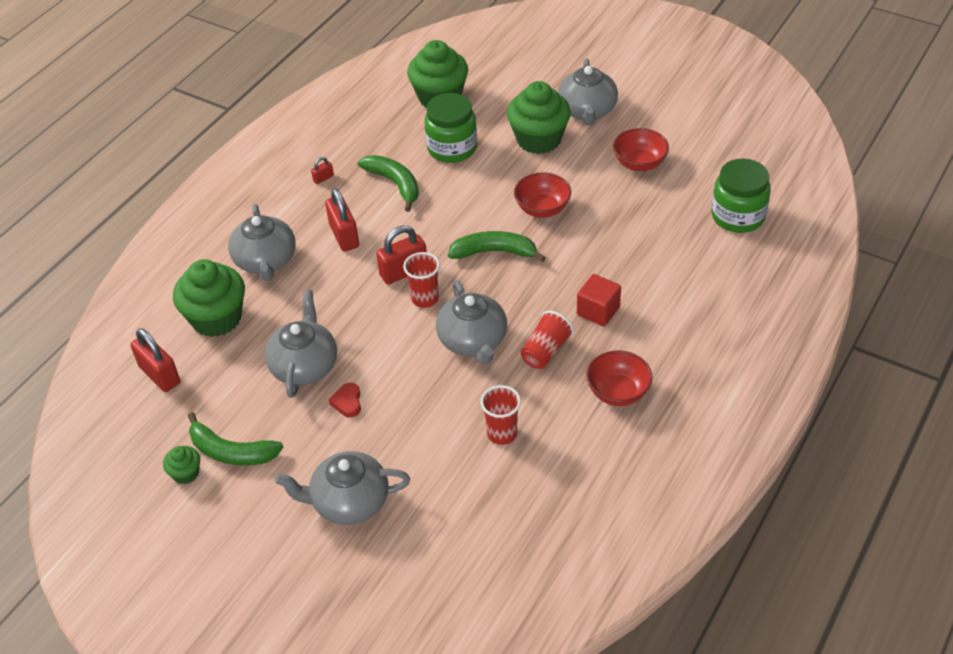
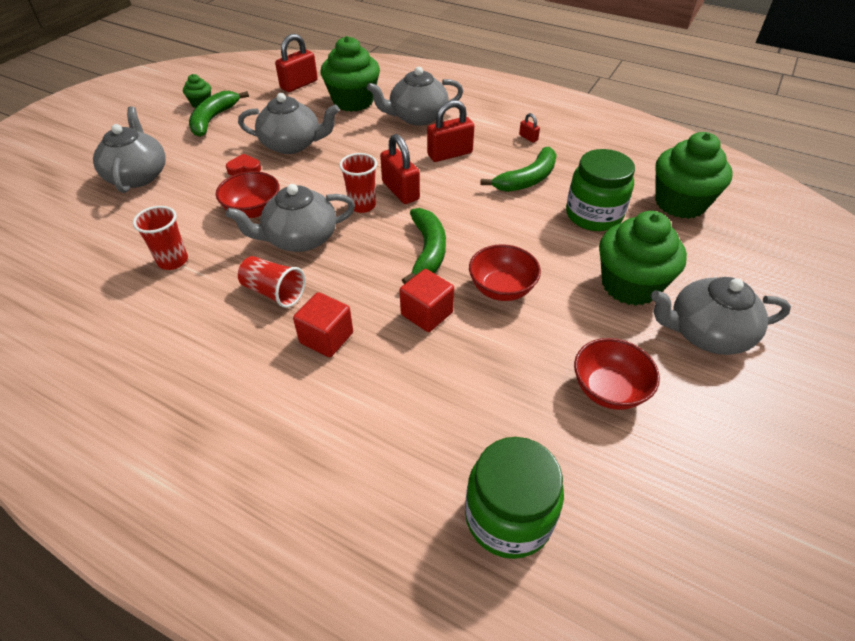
camera: 85 degrees right, 0 degrees up
(570, 252) = (427, 313): none -> red cube
(618, 392) = (196, 353): red bowl -> red bowl (253, 210)

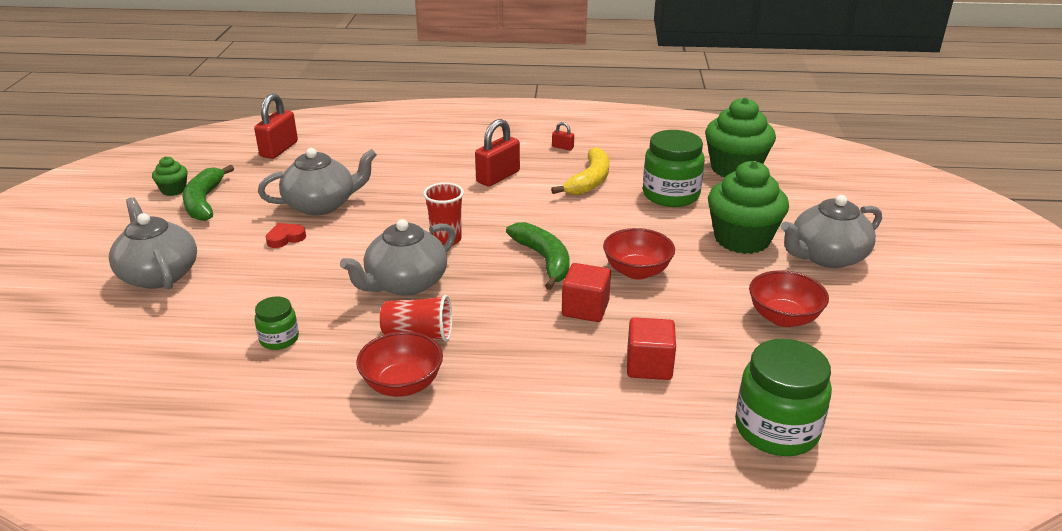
camera: 25 degrees left, 15 degrees down
(173, 261) = (279, 339): red cup -> green jar
(253, 210) = (330, 272): red bowl -> red bowl (402, 384)
(326, 338) = (506, 355): red cube -> red cube (649, 365)
(353, 101) = (355, 152): green cupcake -> none
(400, 191) = (475, 218): red padlock -> none
(417, 117) = (437, 153): grey teapot -> none
(527, 179) = (589, 181): green banana -> yellow banana

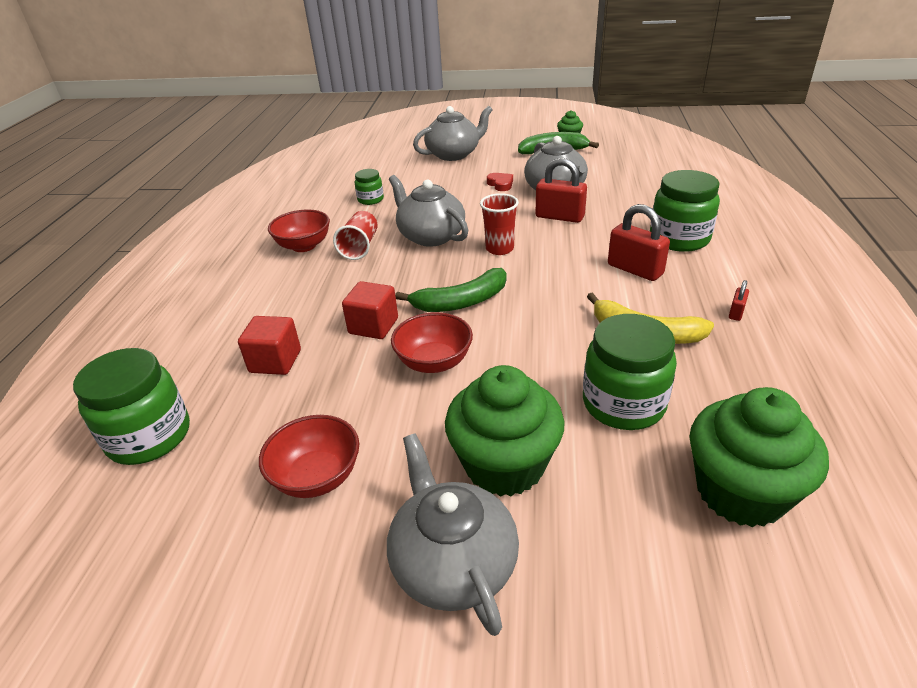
camera: 95 degrees right, 5 degrees up
(279, 149) = (653, 161): red padlock -> red padlock (559, 217)
(449, 154) = (679, 239): none -> green jar

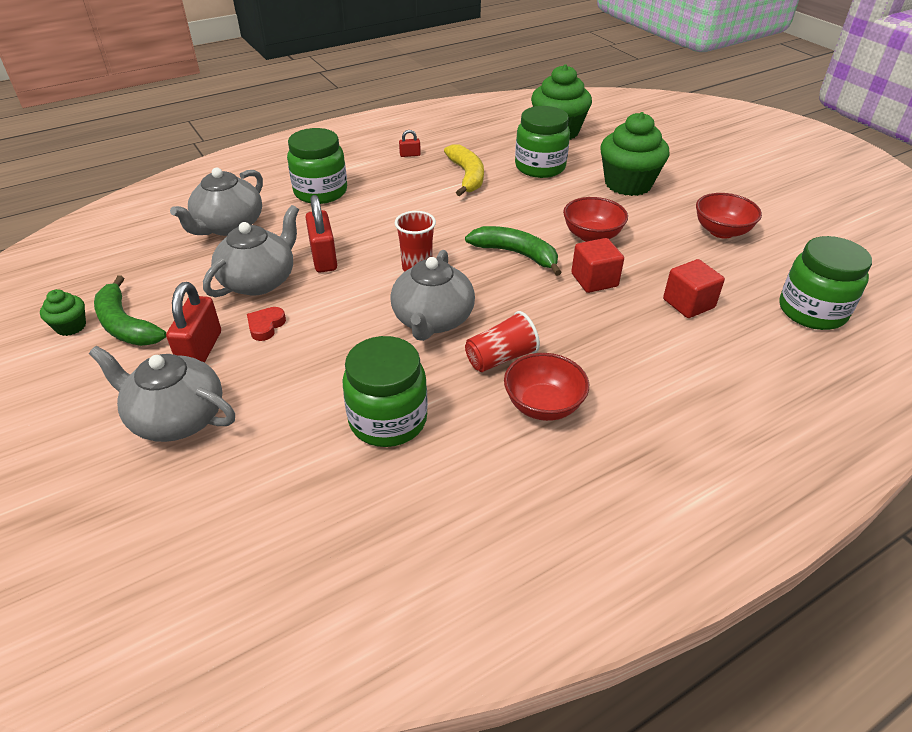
camera: 130 degrees left, 5 degrees up
(370, 199) = (388, 420): green jar -> green jar, size x1.88
(453, 562) = (692, 177): grey teapot -> grey teapot (228, 226)
(635, 269) = (389, 198): red padlock -> red padlock (201, 350)

